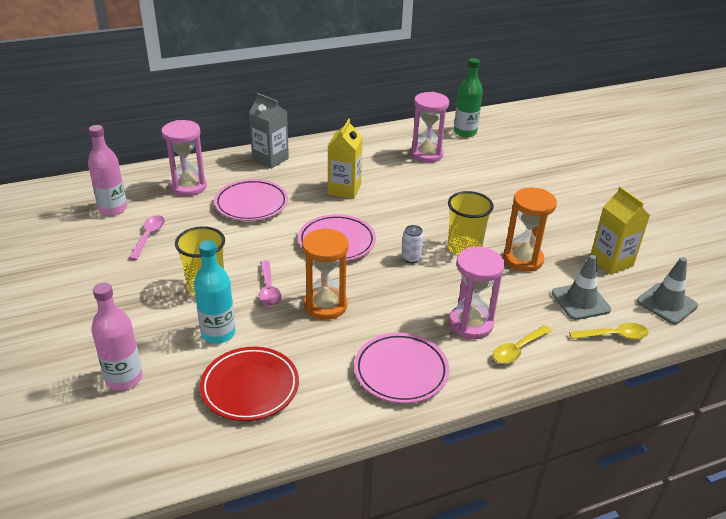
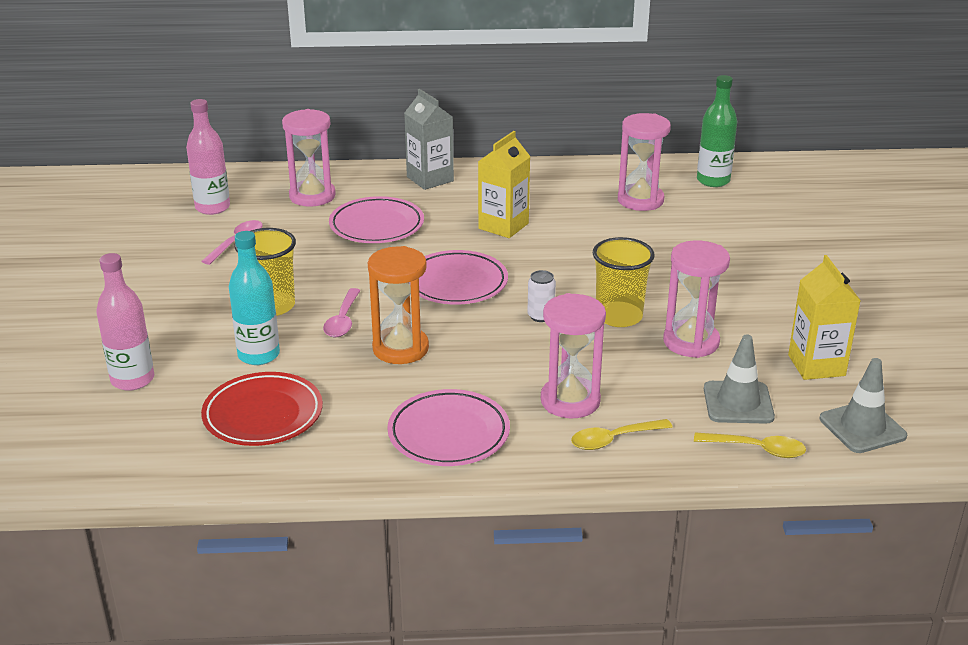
camera: 20 degrees right, 5 degrees down
(523, 259) = (691, 342): orange hourglass -> pink hourglass

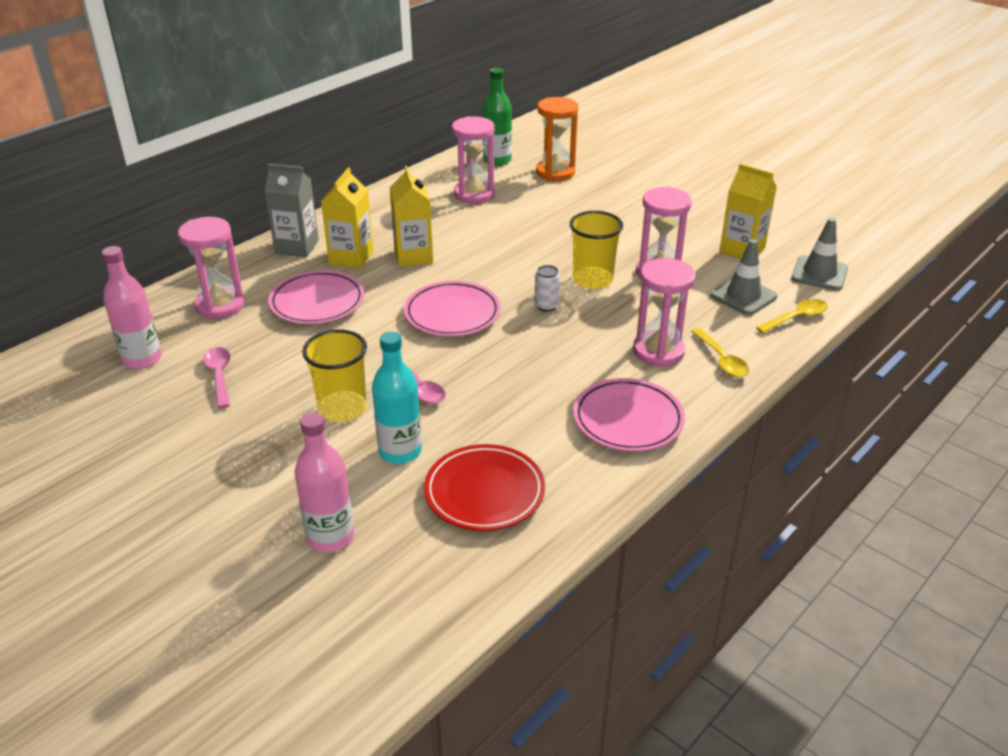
camera: 45 degrees left, 5 degrees up
(400, 348) = (495, 382): orange hourglass -> orange hourglass (555, 172)
(455, 205) = (351, 257): none -> yellow carton
(614, 439) = (722, 360): yellow spoon -> yellow spoon turned 45 degrees counterclockwise

